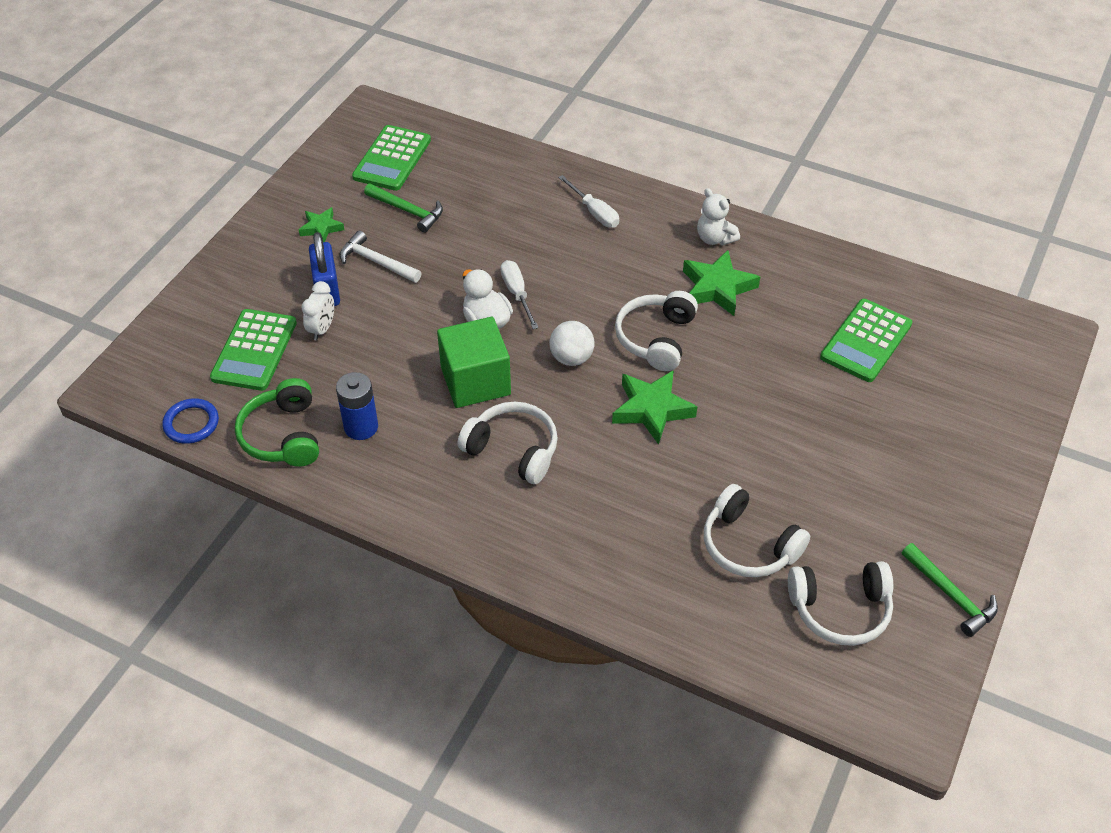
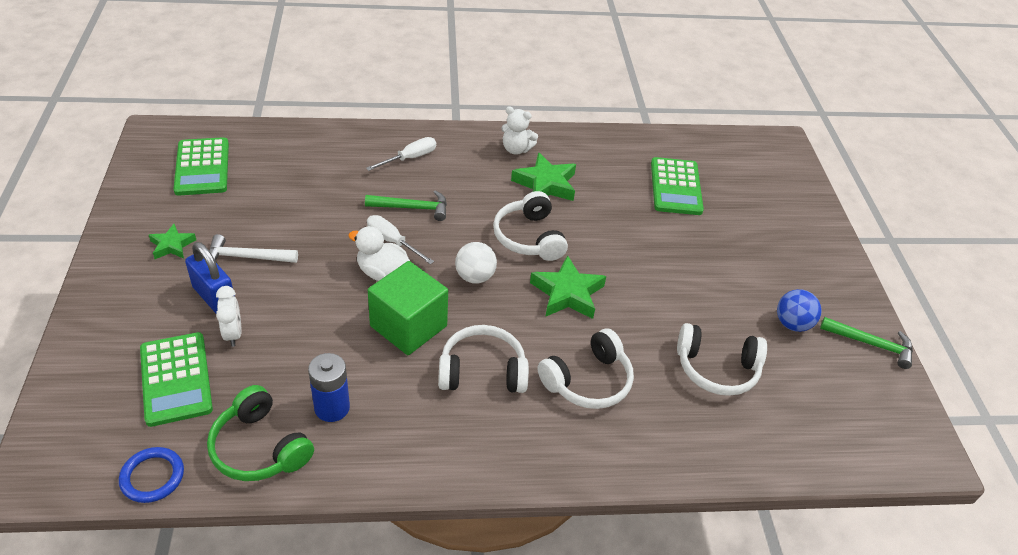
camera: 35 degrees left, 5 degrees down
(408, 211) = (247, 205): green hammer -> green hammer (412, 208)
(594, 212) = (410, 158): white screwdriver -> white screwdriver turned 60 degrees counterclockwise
(840, 609) = (814, 389): white headphones -> white headphones (588, 381)
(874, 536) = (792, 324): none -> blue ball

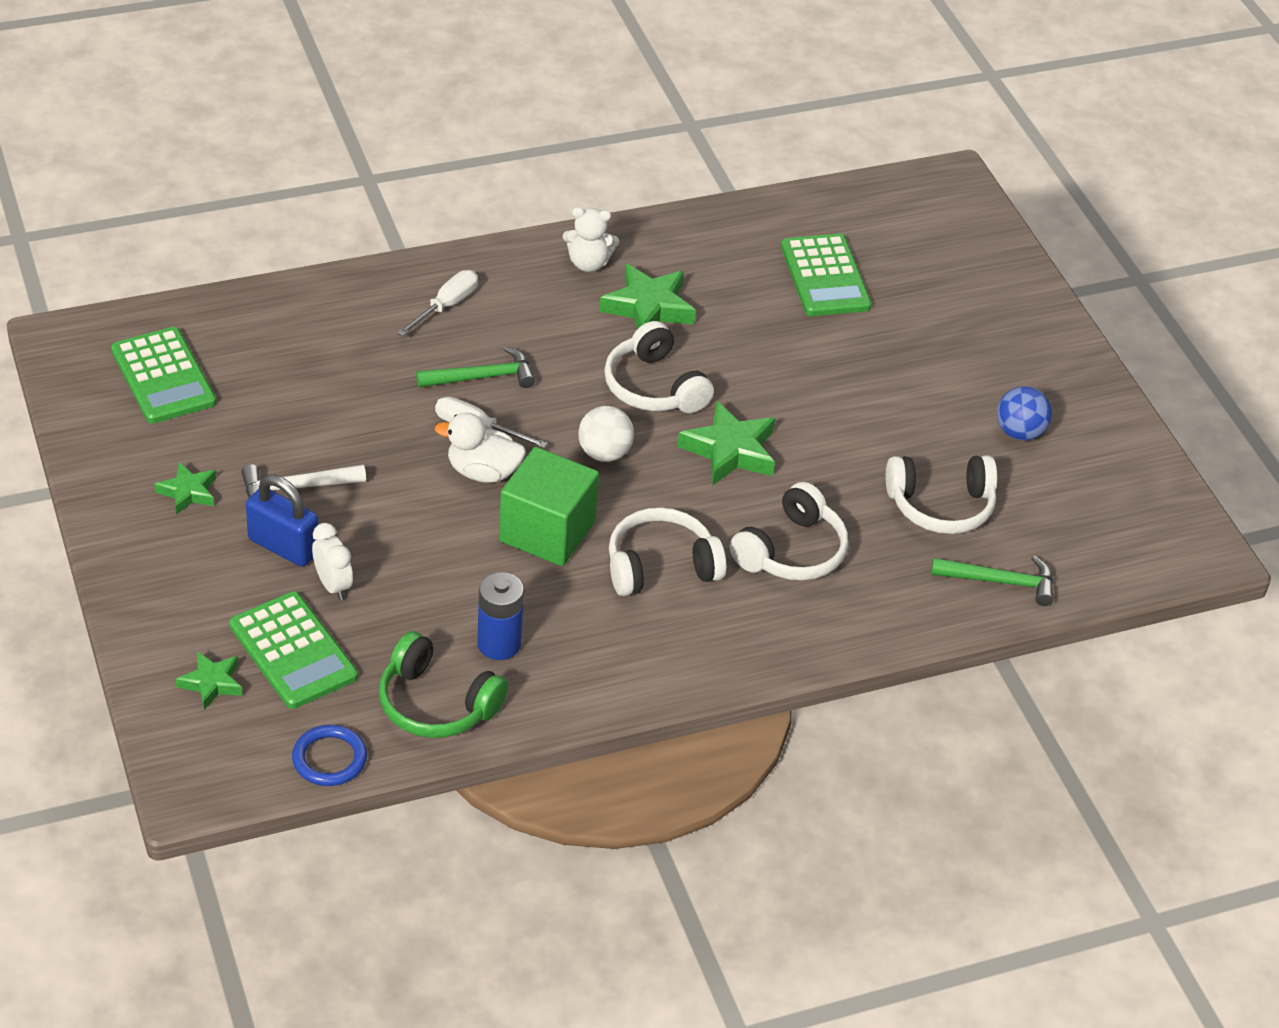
camera: 15 degrees left, 0 degrees up
(102, 391) = (211, 683): none -> green star
(871, 344) = (1120, 438): green hammer -> green hammer (1000, 582)

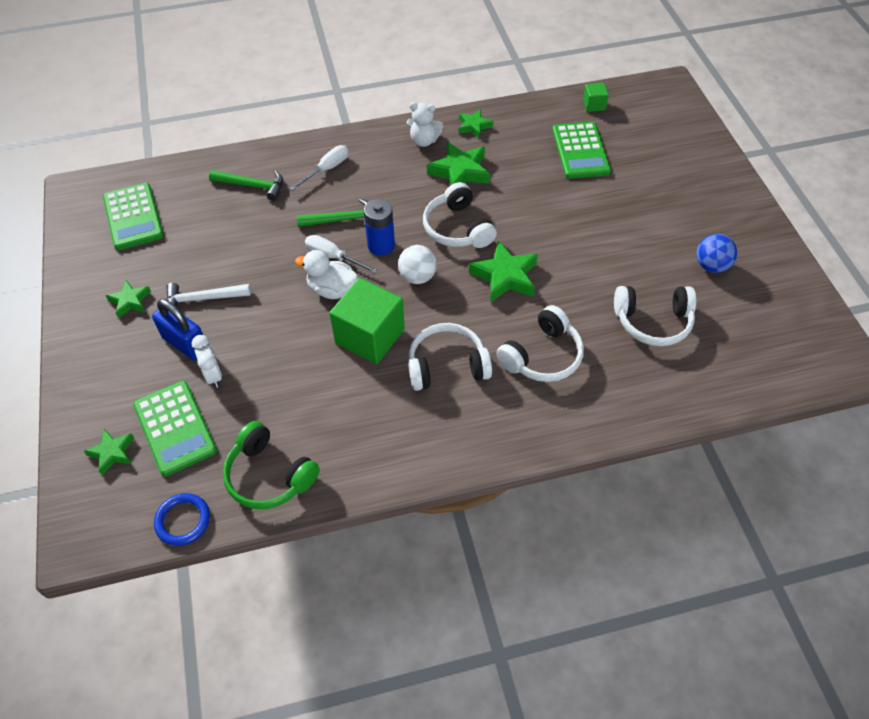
camera: 10 degrees right, 10 degrees up
(499, 644) = (322, 426): blue battery -> blue battery (381, 245)
(661, 241) = (474, 126): none -> green star
(840, 209) = (594, 105): none -> green cube
(1000, 582) = (695, 384): green hammer -> green hammer (252, 186)

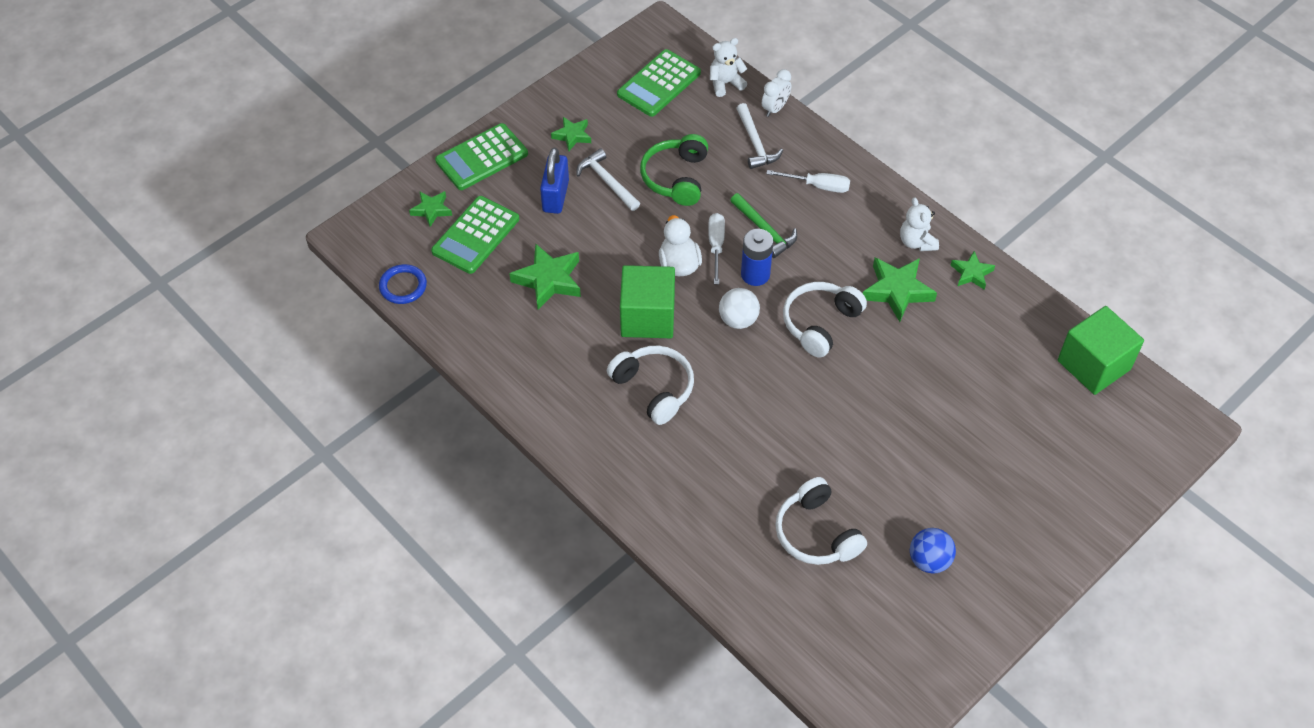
camera: 60 degrees right, 0 degrees up
(175, 176) = (725, 83): none -> white teddy bear
(213, 375) = (538, 232): white clock -> white clock (775, 109)
(252, 186) = (755, 143): green hammer -> white hammer
(269, 475) = (472, 319): green headphones -> green headphones (676, 178)
(505, 276) = (787, 388): green star -> green star (548, 280)
(542, 356) = (713, 457): white headphones -> none
(580, 151) = (1009, 381): green calculator -> green calculator (482, 157)
(594, 105) = (1093, 365): green cube -> green cube, size x2.16

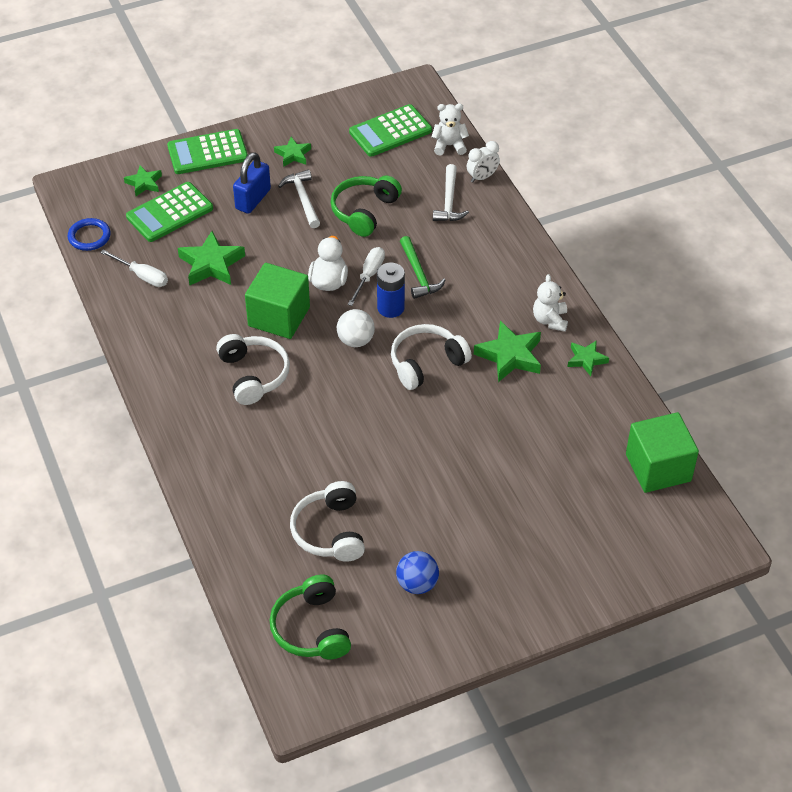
camera: 20 degrees right, 5 degrees down
(818, 186) = (486, 250): white screwdriver -> white screwdriver (142, 276)
(851, 643) = (311, 628): none -> green headphones

